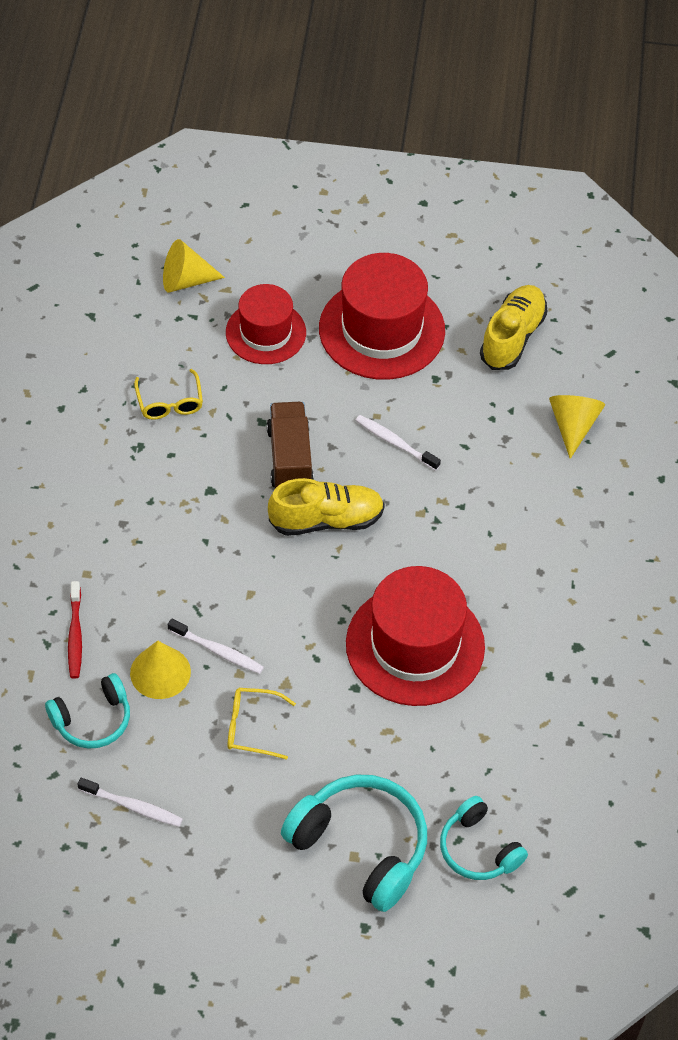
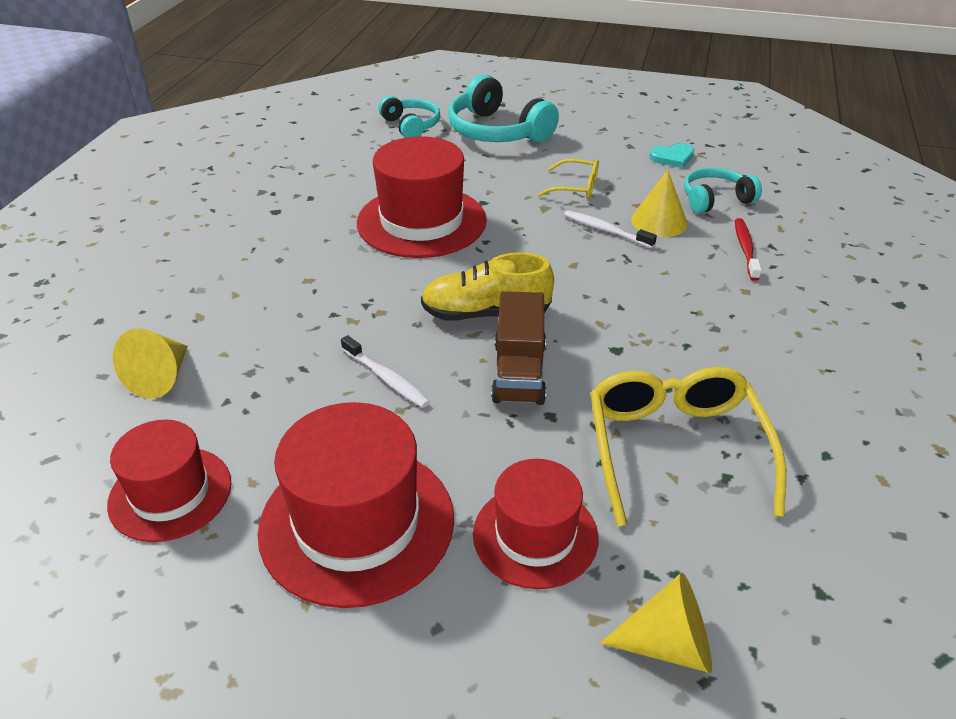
camera: 170 degrees left, 15 degrees down
(133, 806) = (672, 157): white toothbrush -> turquoise heart
(170, 402) = (675, 448): yellow glasses -> yellow glasses, size x1.93
(512, 337) = (170, 493): yellow shoe -> red hat

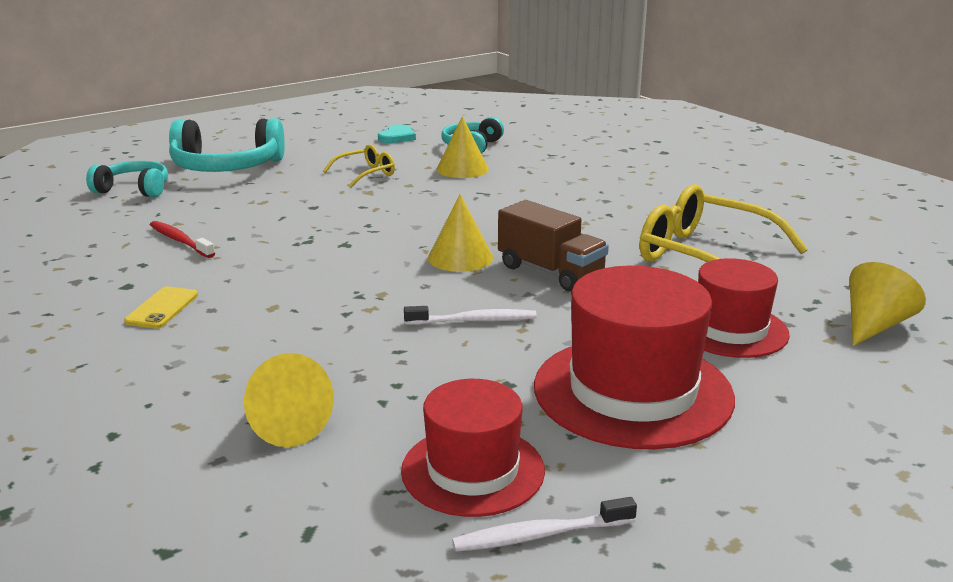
camera: 50 degrees left, 15 degrees down
(260, 241) = (162, 308): none -> yellow phone
(421, 221) = (289, 236): red hat -> none
(485, 313) = (460, 257): yellow shoe -> yellow cone
(606, 230) = (439, 186): white toothbrush -> white toothbrush (540, 535)
(745, 249) = (541, 161): red toothbrush -> red toothbrush (180, 241)

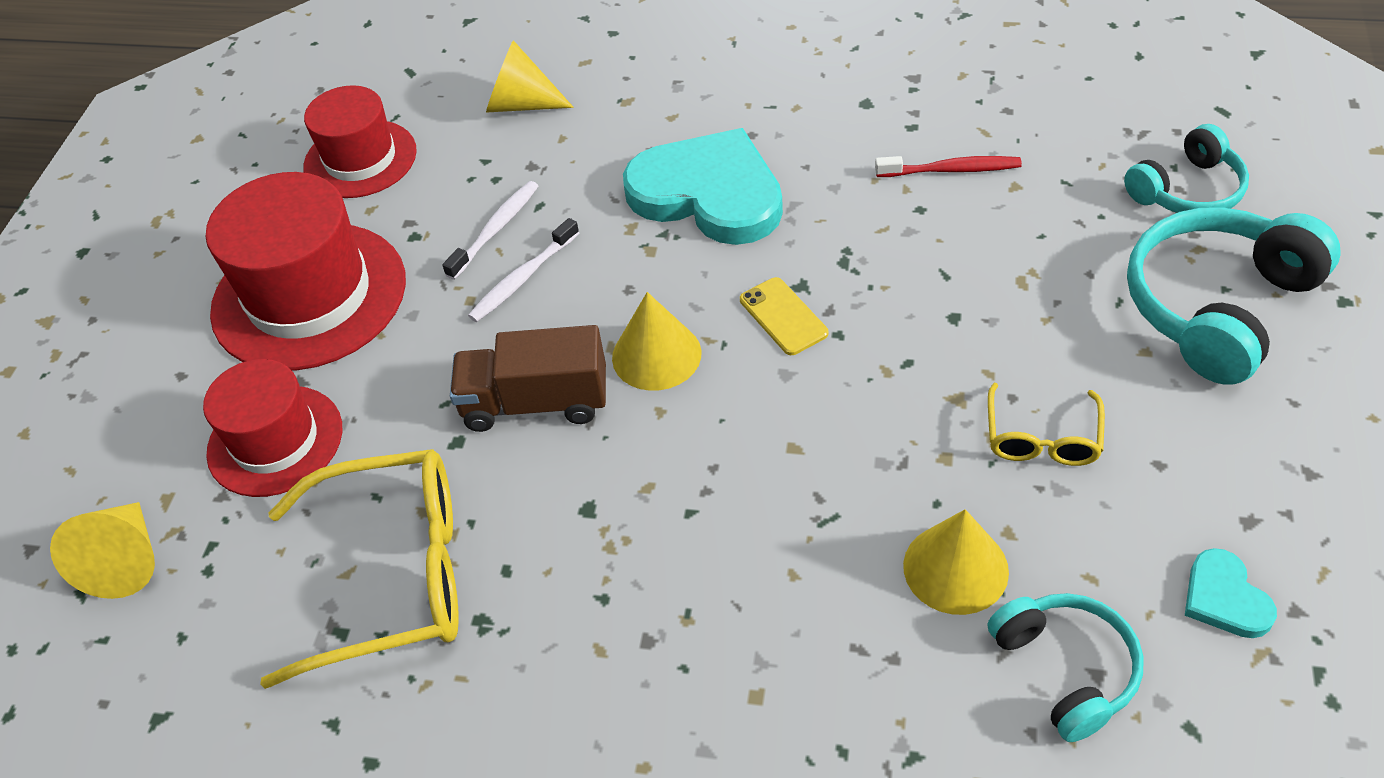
camera: 140 degrees right, 25 degrees up
(162, 308) = (788, 108): yellow phone -> yellow phone (783, 316)
(299, 297) = (708, 194): none -> turquoise heart
(540, 535) = (277, 152): white toothbrush -> white toothbrush (495, 229)

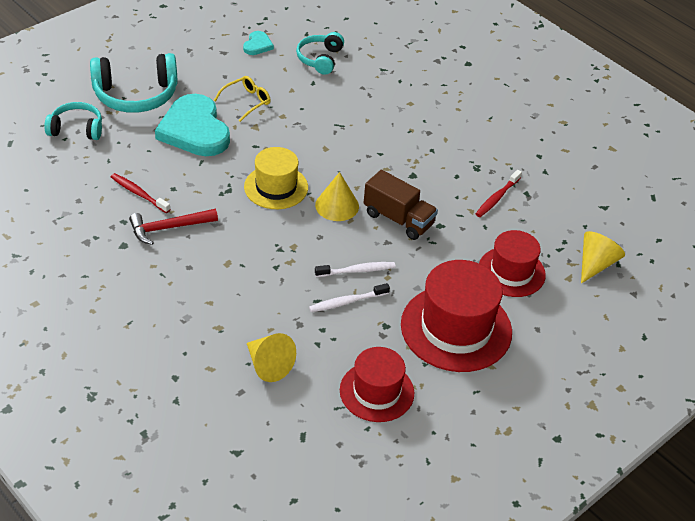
camera: 150 degrees left, 5 degrees down
(393, 576) = (497, 198): yellow glasses -> red toothbrush
(708, 194) = (241, 253): turquoise heart -> turquoise heart (194, 130)
(783, 316) = (276, 187): yellow phone -> yellow hat
(844, 158) = (168, 228): none -> red hammer
(955, 568) = (318, 92): yellow cone -> none

